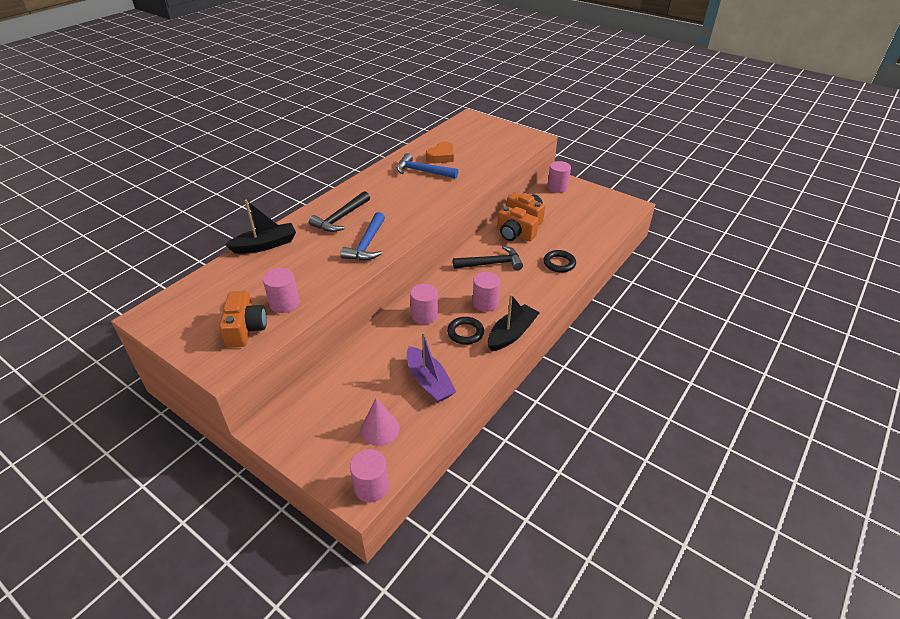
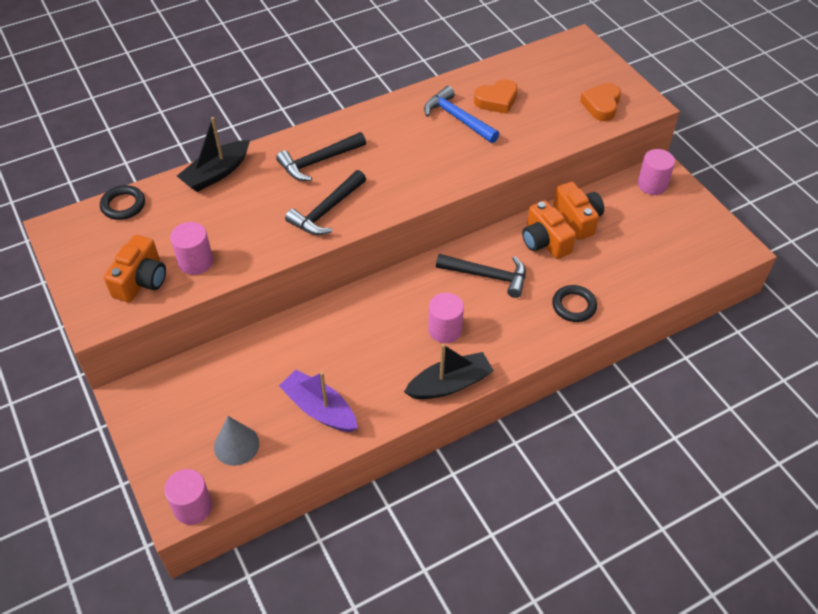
camera: 25 degrees right, 10 degrees up
(265, 245) = (216, 173): black boat -> black boat turned 135 degrees clockwise
(367, 244) = (326, 211): blue hammer -> black hammer
(380, 429) = (236, 445): pink cone -> grey cone
(424, 315) = (364, 320): pink cylinder -> none
(429, 381) = (319, 409): purple boat -> purple boat turned 135 degrees clockwise
(465, 333) = (397, 362): black ring -> black ring (123, 205)
(509, 144) = (601, 105): none -> orange heart

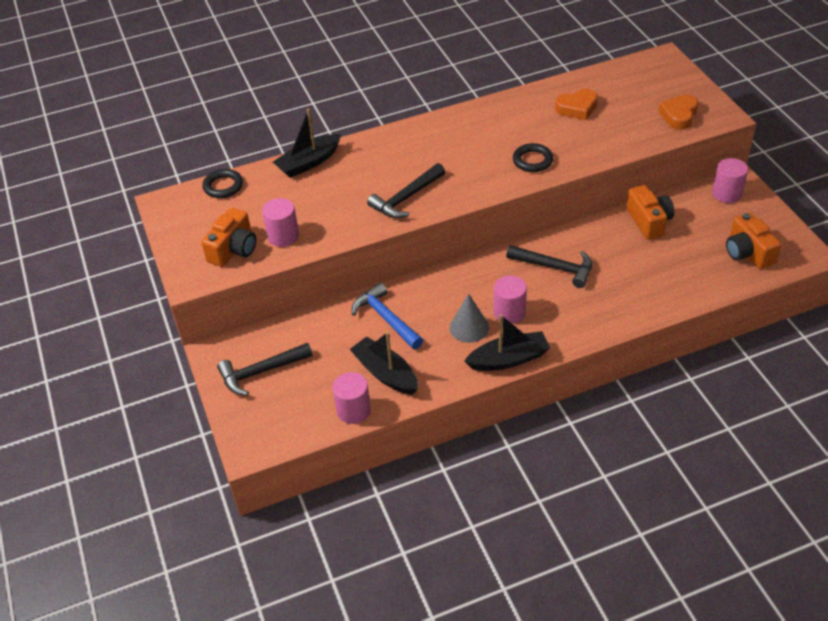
camera: 10 degrees right, 5 degrees down
(193, 507) = (263, 447): pink cylinder -> pink cylinder (353, 410)
(236, 445) = (307, 399): grey cone -> grey cone (469, 327)
(318, 161) = (402, 156): black hammer -> black hammer (260, 372)
(319, 409) = (385, 373): purple boat -> black boat
(457, 118) = (537, 123): blue hammer -> blue hammer (386, 318)
(545, 241) = (614, 240): orange camera -> orange camera (748, 252)
(574, 306) = (636, 298): black ring -> black ring (532, 160)

